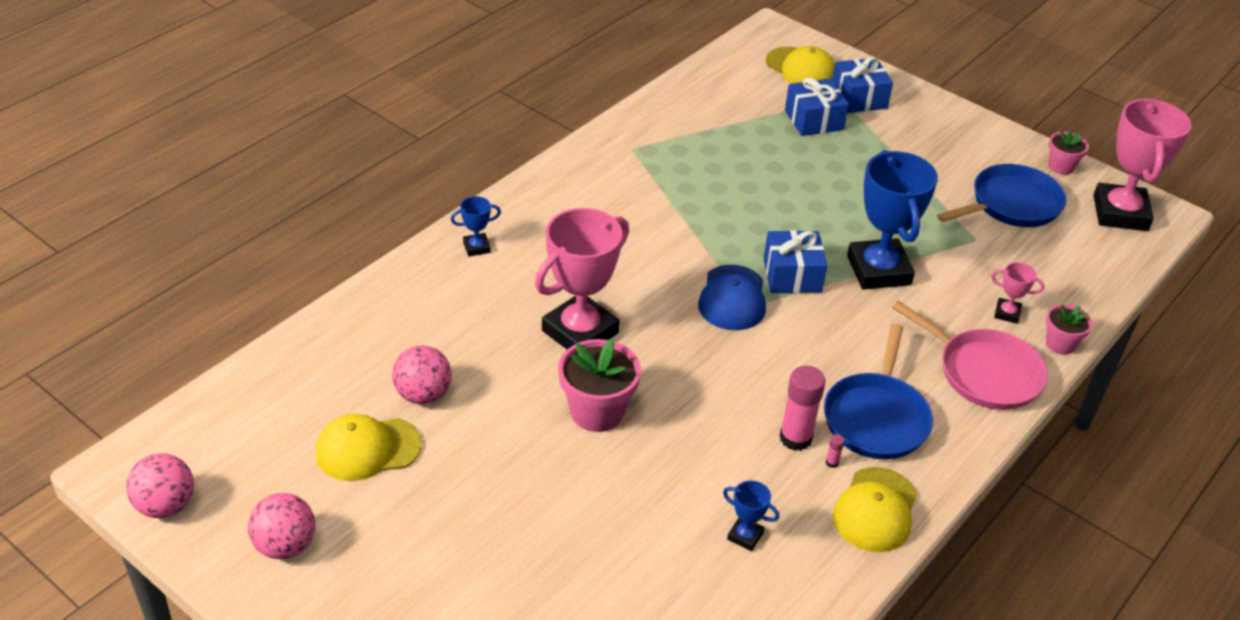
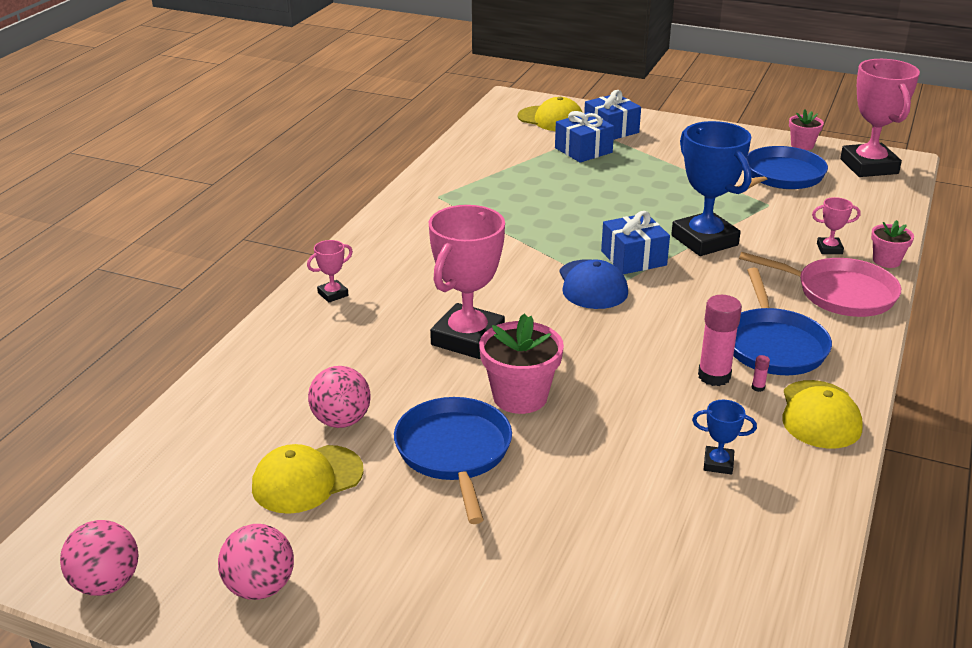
camera: 15 degrees left, 10 degrees down
(476, 247) = (333, 294): blue trophy -> pink trophy
(508, 456) = (454, 452): none -> blue pan

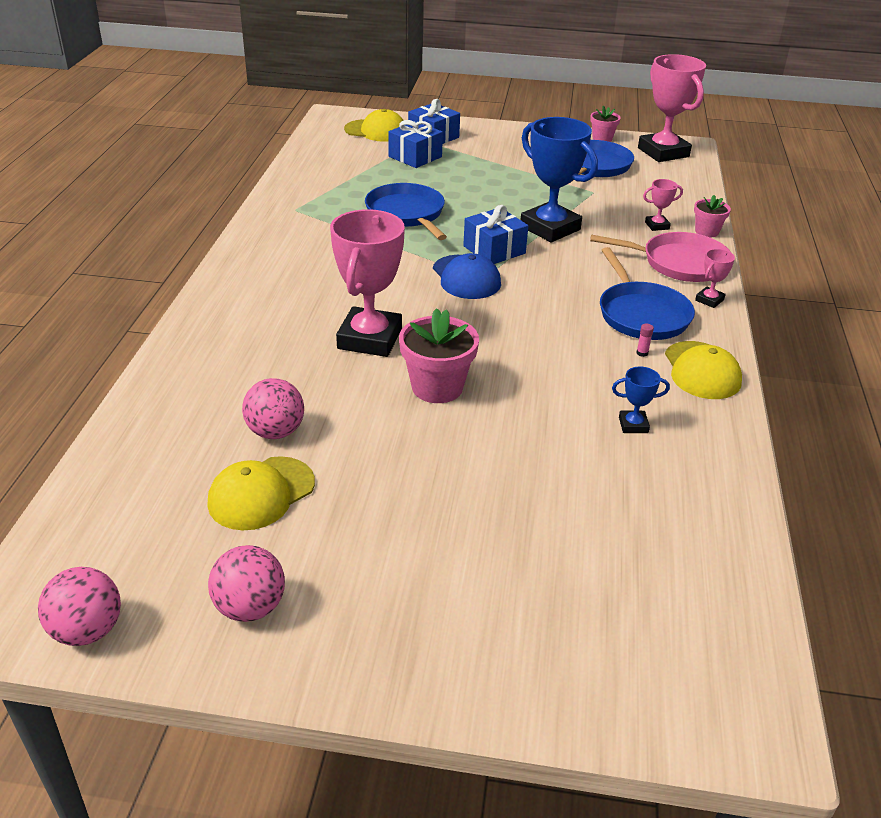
camera: 15 degrees left, 5 degrees up
(333, 294) = (225, 311): pink trophy -> pink trophy (709, 300)
(454, 452) = (394, 447): blue pan -> blue pan (406, 214)
(714, 376) = (601, 347): pink glue stick -> none

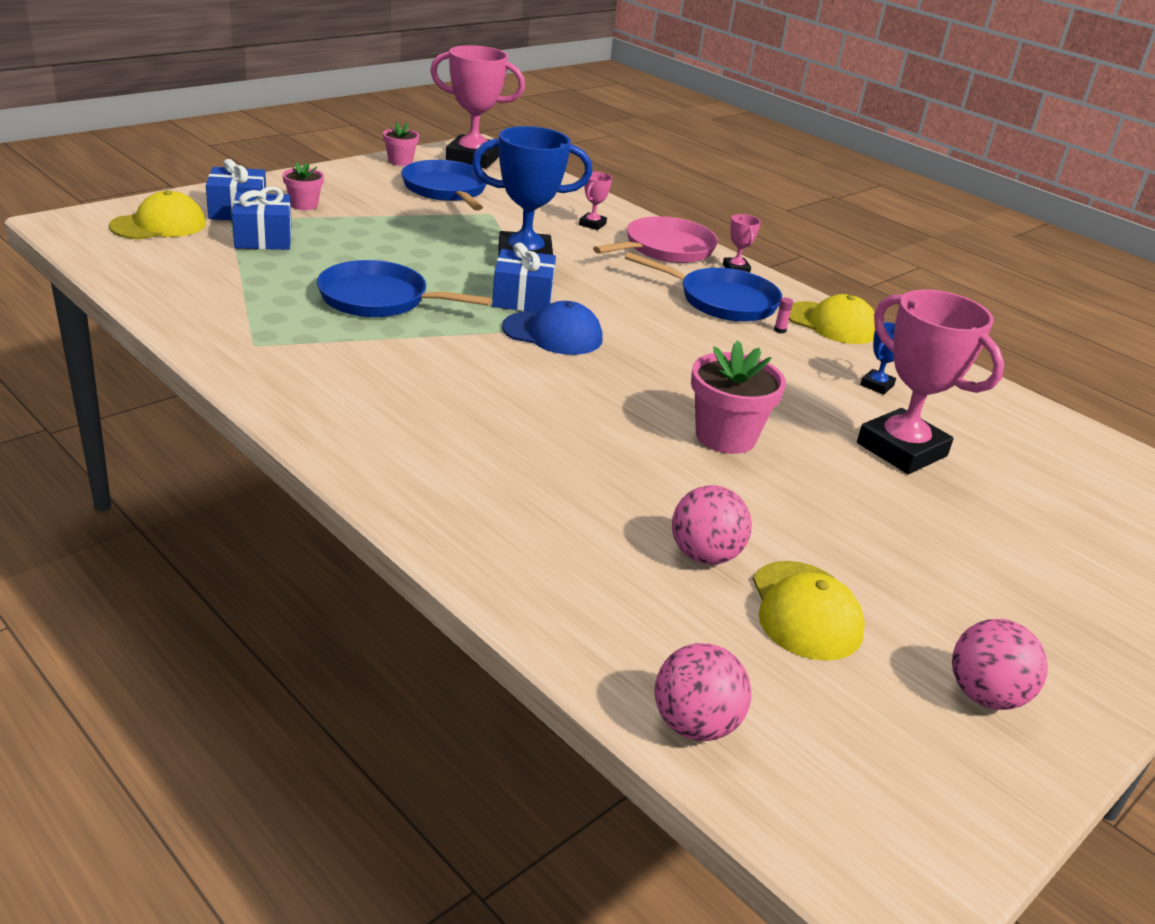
camera: 55 degrees left, 5 degrees down
(87, 630) = (952, 828): pink ball -> pink ball (694, 725)
(369, 339) = (596, 429): pink trophy -> pink trophy (901, 449)
(706, 231) = (632, 215): pink flower pot -> pink flower pot (304, 205)

